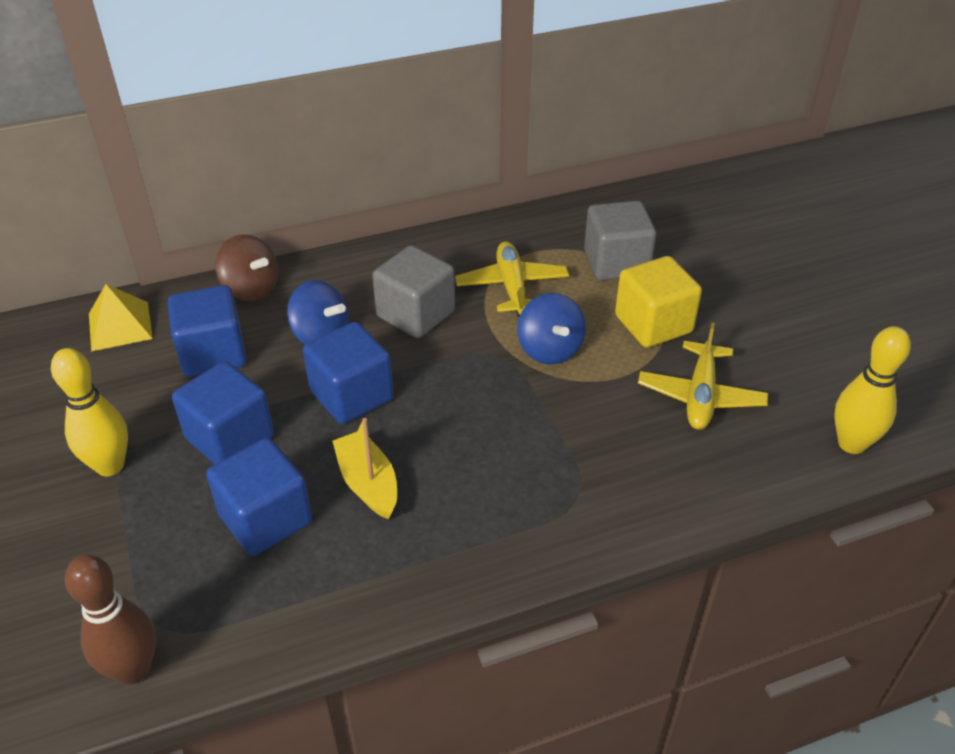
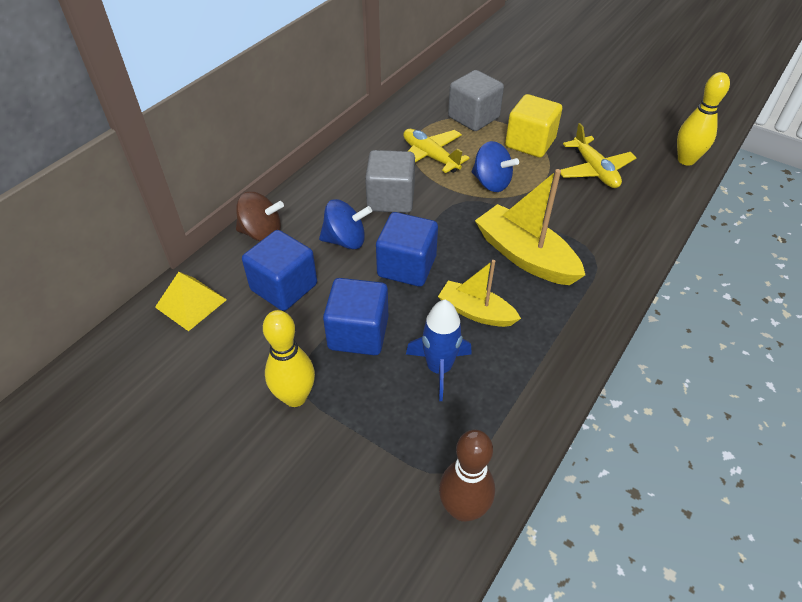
camera: 35 degrees left, 5 degrees up
(265, 519) = (439, 368): blue cube -> blue rocket
(492, 453) = (525, 256): none -> yellow boat

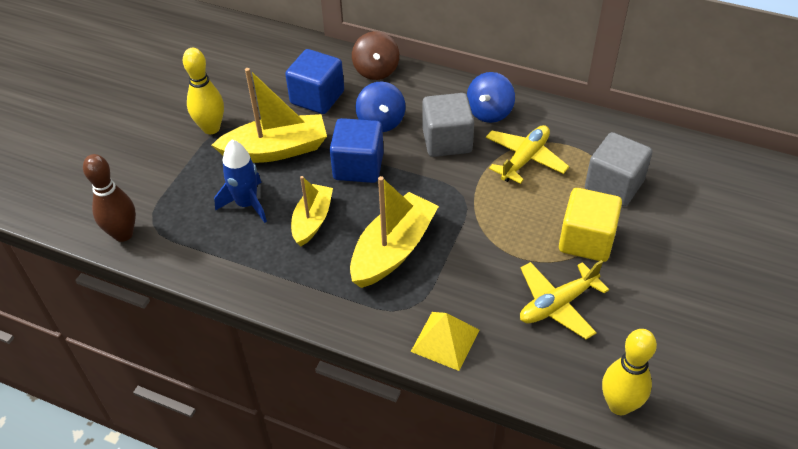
camera: 80 degrees right, 0 degrees up
(191, 303) = (291, 53): yellow pyramid -> yellow pyramid (445, 340)
(358, 333) = (276, 150): blue cube -> yellow boat
(491, 183) = (499, 213): blue spinning top -> blue spinning top (489, 112)

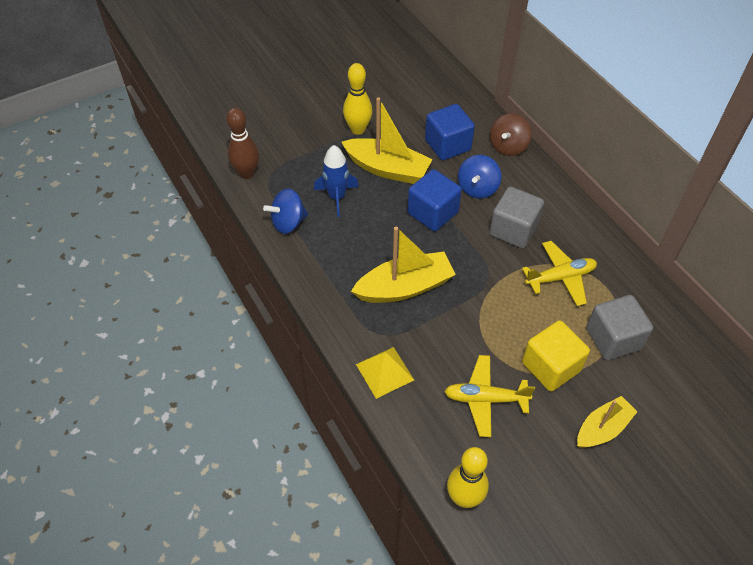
camera: 35 degrees right, 5 degrees up
(312, 220) = (369, 234): yellow boat -> yellow boat (602, 428)
(489, 112) = (566, 226): blue spinning top -> blue spinning top (288, 222)

